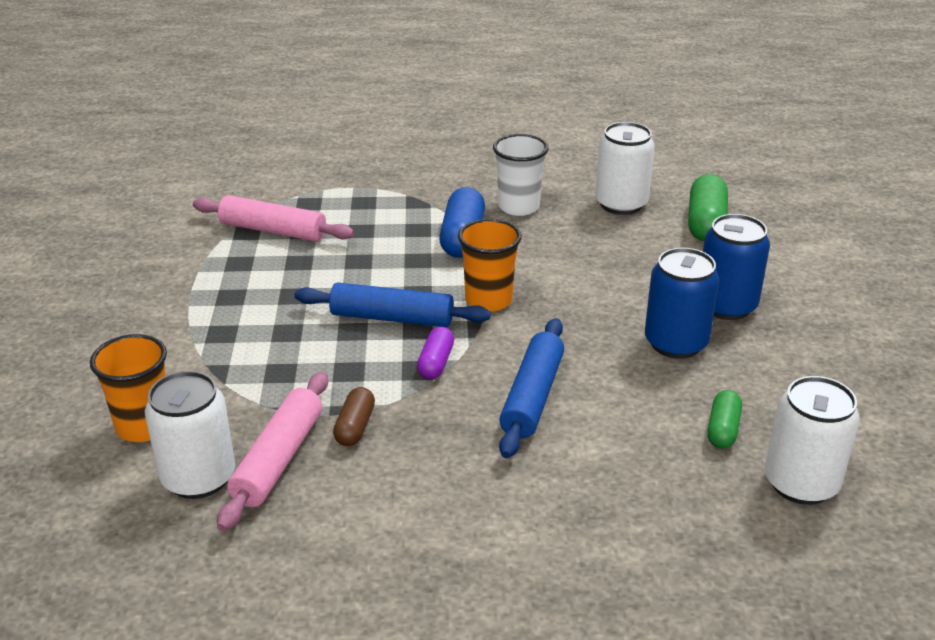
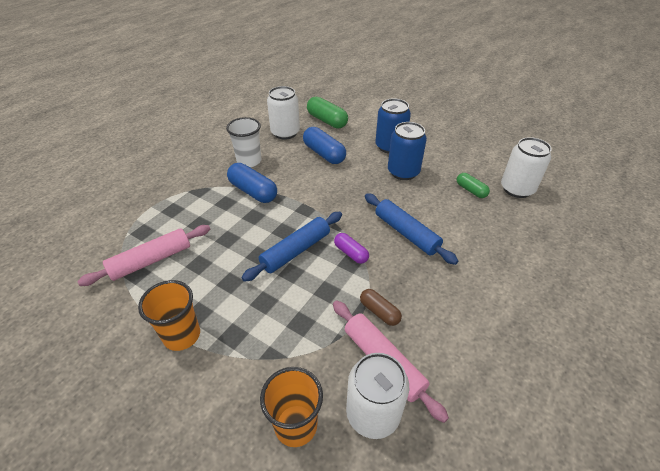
camera: 55 degrees left, 10 degrees up
(488, 300) = (316, 209): orange cup -> orange cup (182, 335)
(618, 255) = (324, 154): none -> blue capsule

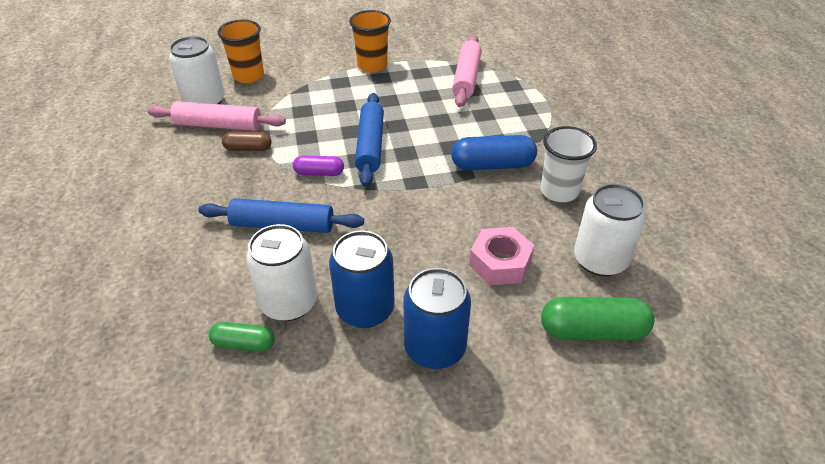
camera: 135 degrees right, 0 degrees up
(324, 154) = (500, 263): blue capsule -> pink nut
(517, 189) = (171, 399): white can -> white can (289, 302)

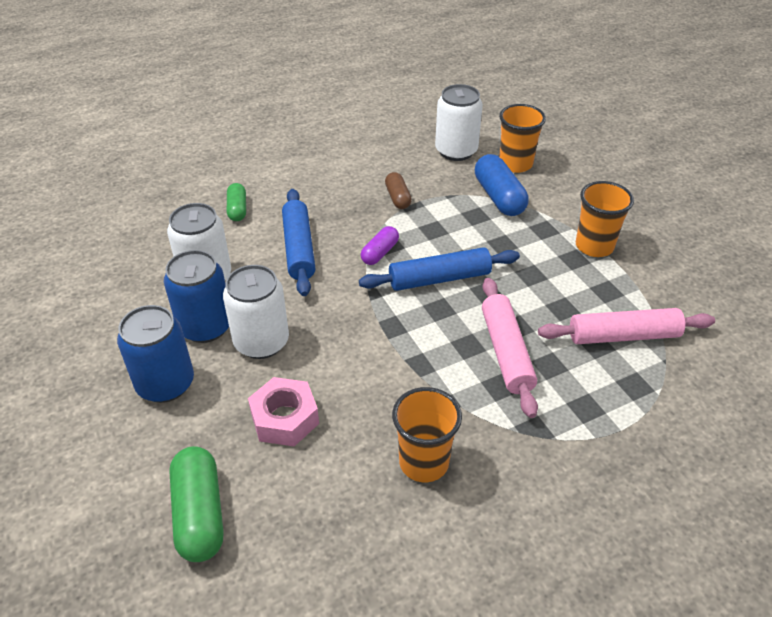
camera: 75 degrees right, 0 degrees up
(218, 125) = (424, 170): pink rolling pin -> pink rolling pin (506, 352)
(244, 343) = (160, 264): green capsule -> green capsule (237, 209)
(319, 173) = (380, 253): purple capsule -> purple capsule turned 45 degrees clockwise
(492, 165) = (449, 389): blue capsule -> blue capsule (499, 197)
(559, 191) = (424, 462): white cup -> orange cup
(600, 260) = (310, 515): white can -> white can (261, 342)

